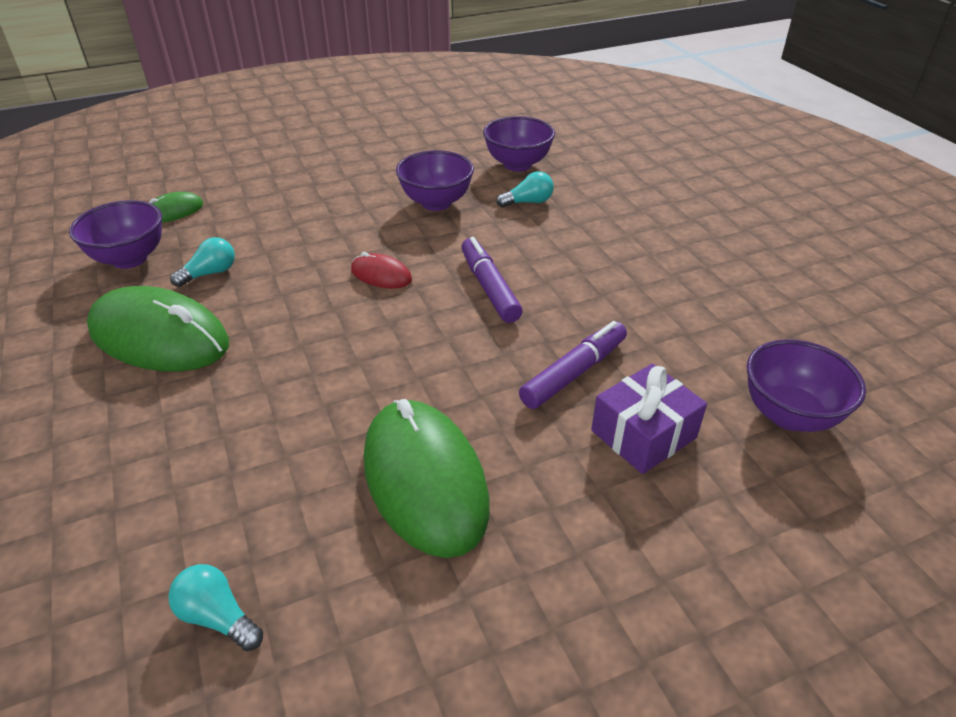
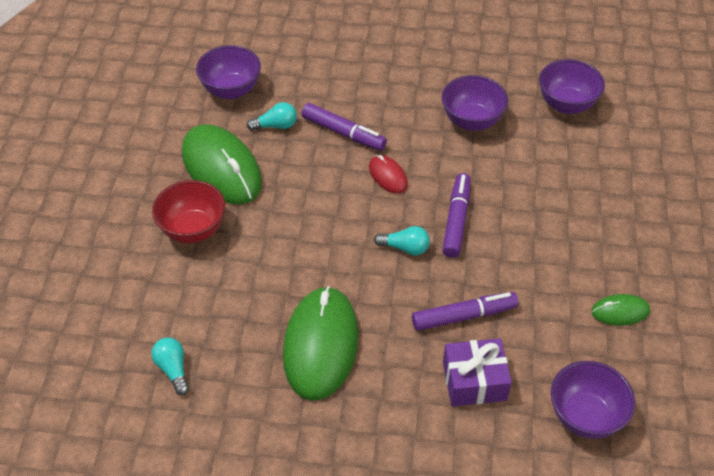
camera: 30 degrees right, 10 degrees up
(154, 418) = (193, 230): none -> red bowl
(173, 211) = (278, 54): green mouse -> green mouse (620, 311)
(300, 254) = (343, 133): none -> purple marker
(528, 202) = (544, 150): turquoise light bulb -> turquoise light bulb (405, 248)

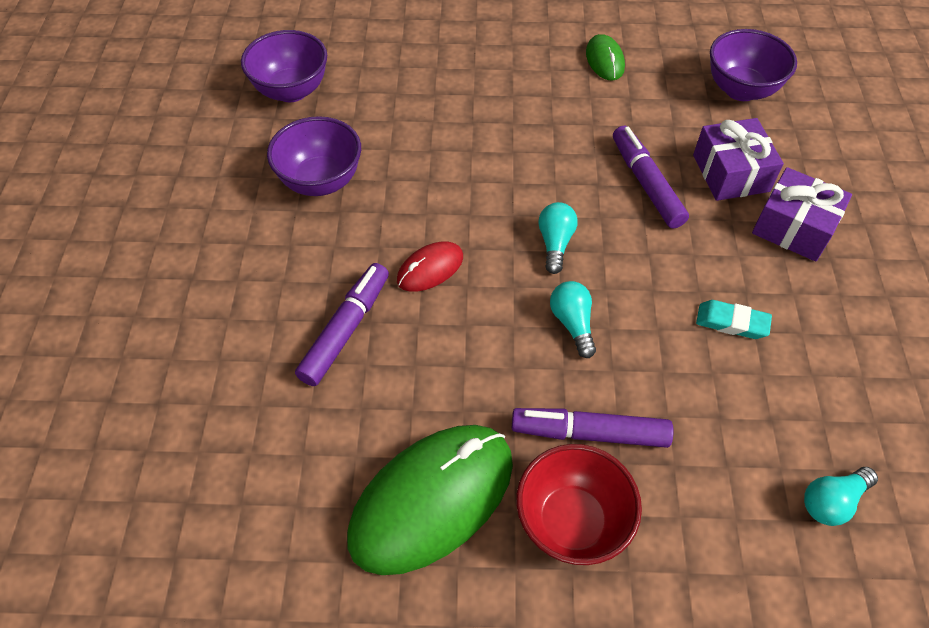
camera: 95 degrees left, 5 degrees up
(231, 90) = (238, 515): purple bowl -> none
(275, 126) = (330, 428): turquoise light bulb -> turquoise light bulb (572, 323)
(320, 345) = (731, 322): green mouse -> turquoise eraser
(410, 413) = (793, 227): none -> purple gift
(456, 220) = (500, 193): purple marker -> purple marker (589, 433)

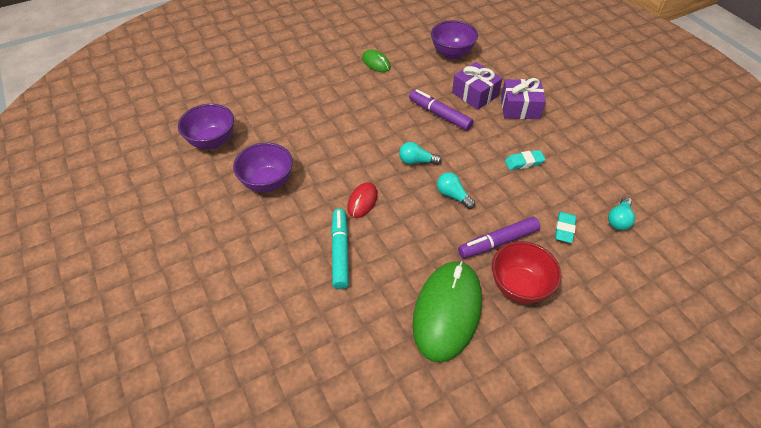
camera: 30 degrees left, 5 degrees down
(346, 329) = (340, 252): purple marker -> turquoise marker
(555, 243) = (416, 161): turquoise light bulb -> turquoise light bulb turned 60 degrees counterclockwise
(718, 468) = (564, 229): none -> turquoise eraser

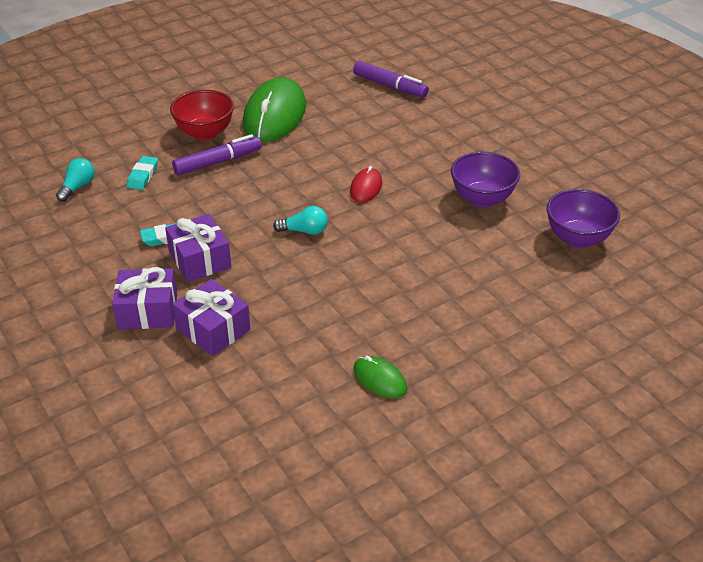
camera: 175 degrees right, 10 degrees down
(340, 252) = (380, 147): turquoise marker -> none
(439, 115) = (272, 293): purple marker -> purple marker (390, 86)
(452, 53) = (242, 409): purple bowl -> none
(453, 195) = (261, 198): turquoise light bulb -> none
(493, 142) = (200, 260): none -> purple gift

